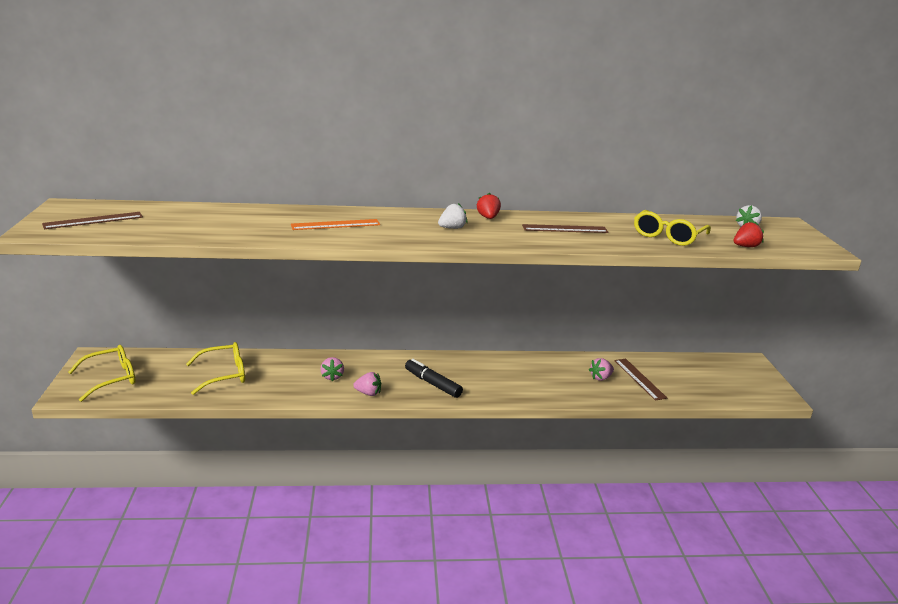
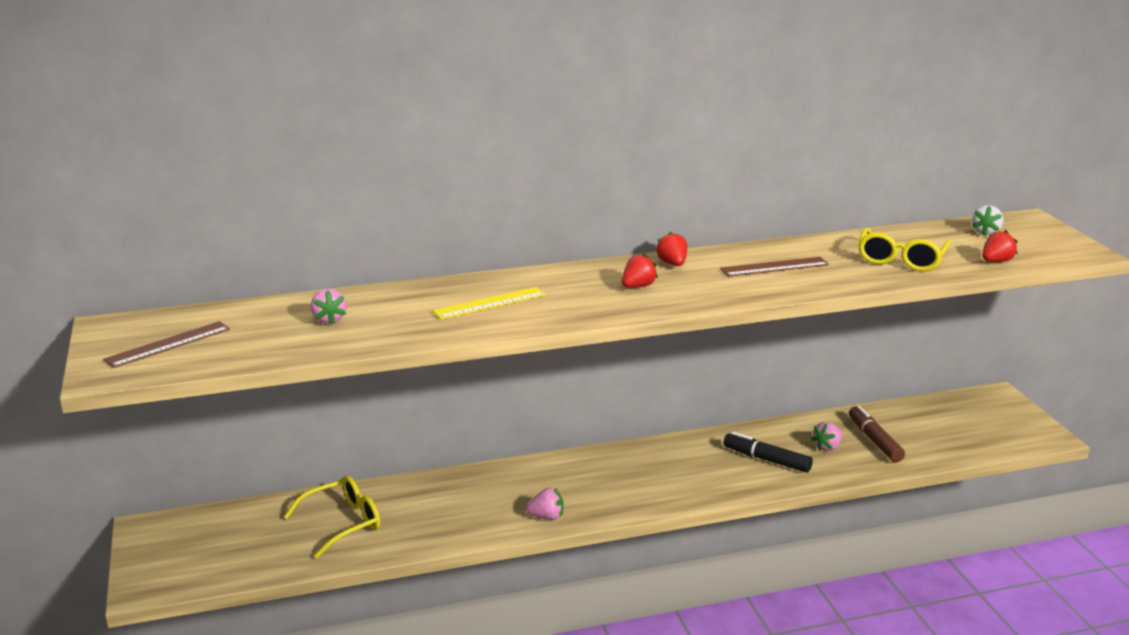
camera: 10 degrees left, 0 degrees up
(112, 378) = (191, 554): yellow glasses -> none
(332, 377) = (488, 502): pink strawberry -> pink strawberry (329, 319)
(335, 225) = (489, 303): orange ruler -> yellow ruler
(432, 383) = (622, 490): black marker -> black marker (766, 459)
(452, 228) = (638, 286): white strawberry -> red strawberry
(639, 379) = (874, 440): brown ruler -> brown marker

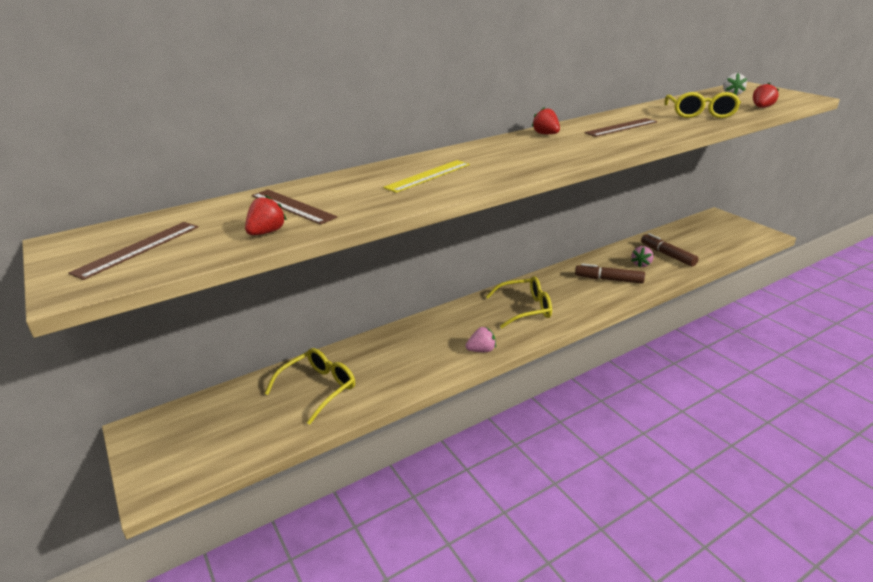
camera: 15 degrees left, 5 degrees up
(329, 319) = (292, 206): pink strawberry -> brown ruler
(632, 477) = (525, 309): none -> yellow glasses
(638, 286) = (536, 150): red strawberry -> red strawberry (266, 232)
(766, 459) = (608, 279): black marker -> brown marker

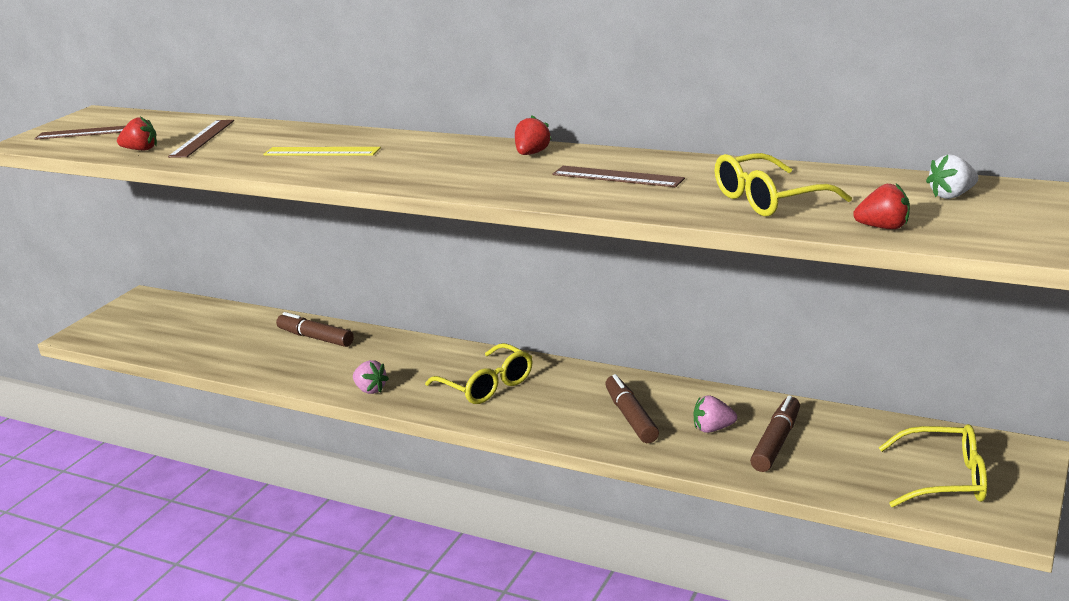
camera: 60 degrees right, 5 degrees down
(318, 388) = (241, 339): yellow glasses -> yellow glasses (945, 479)
(369, 353) = (315, 338): none -> brown marker

